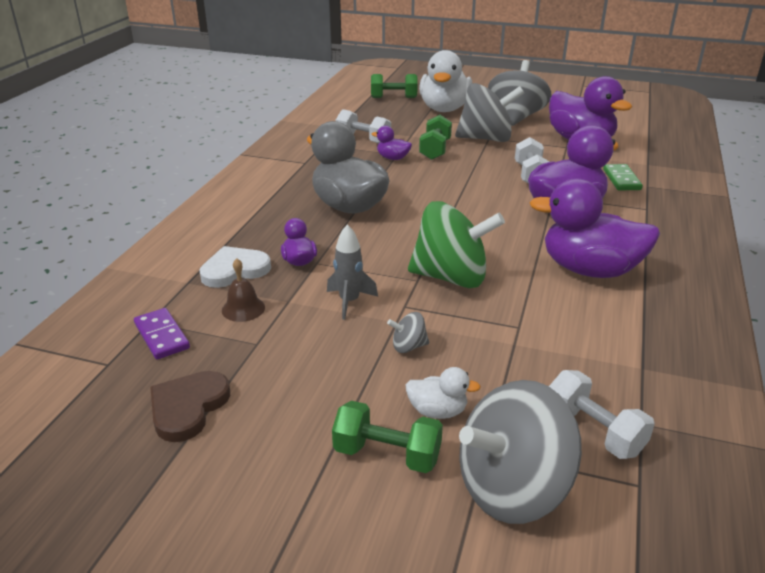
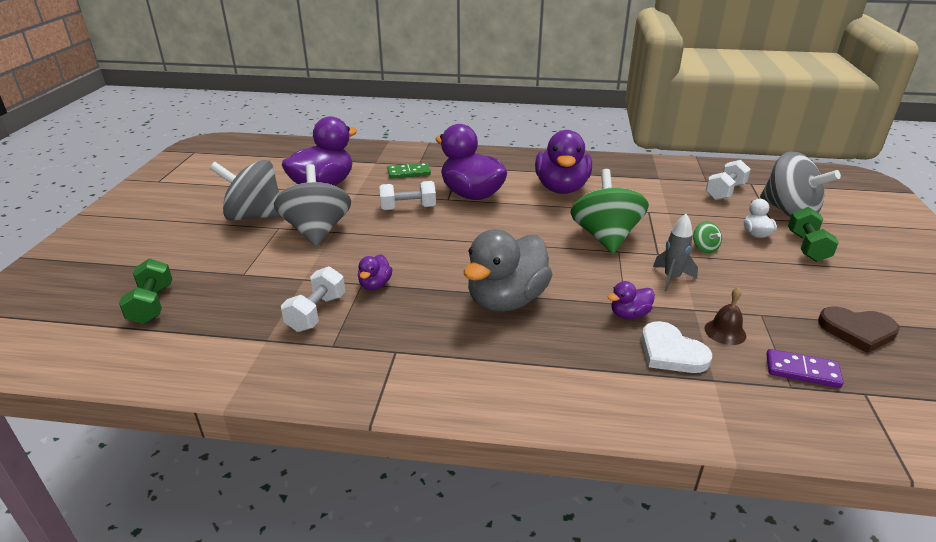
camera: 100 degrees left, 0 degrees up
(161, 336) = (802, 371): purple domino -> purple domino turned 60 degrees clockwise
(408, 346) = (704, 248): grey spinning top -> green spinning top
(435, 150) = (349, 259): green dumbbell -> none
(444, 109) = (213, 261): white duck -> none

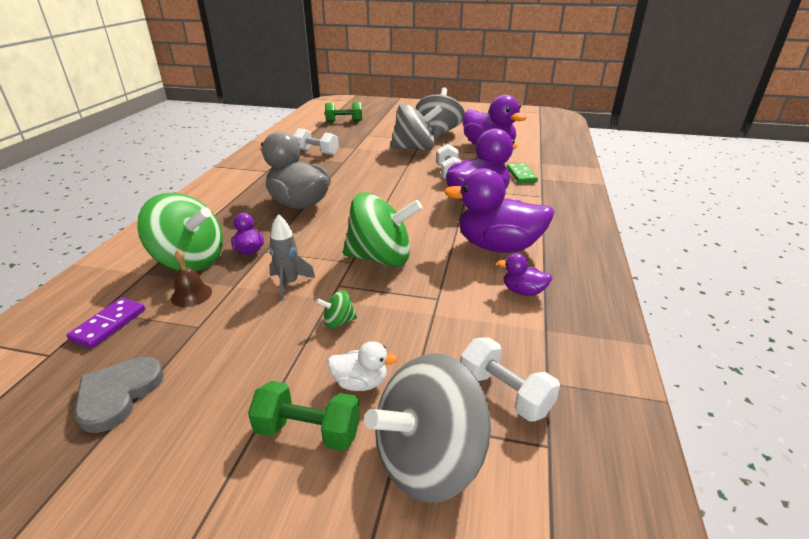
camera: 95 degrees right, 0 degrees up
(375, 285) = (339, 165): purple duck -> purple duck (523, 291)
(671, 352) = (190, 261): white heart -> green spinning top
(857, 331) = (118, 394): brown heart -> grey heart

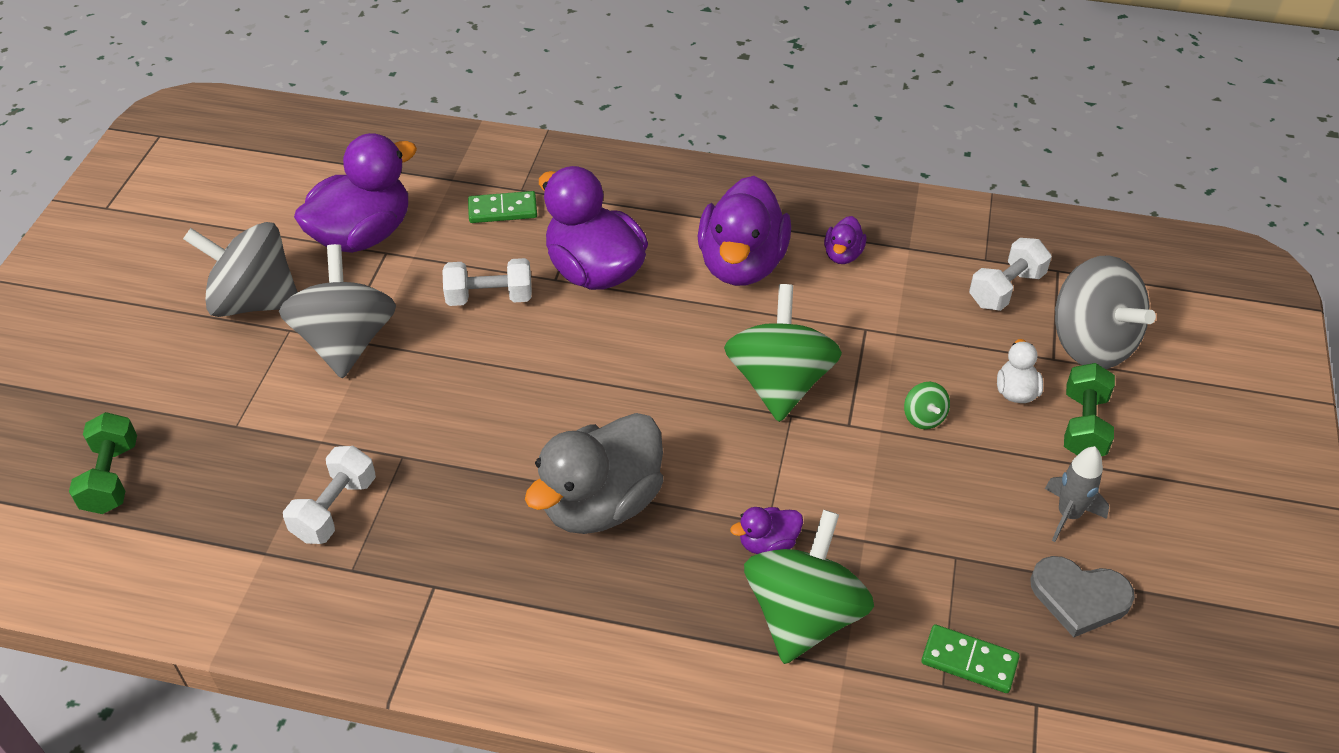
camera: 90 degrees left, 15 degrees up
(109, 324) = (969, 661): purple domino -> green domino
(191, 295) = (891, 585): brown bell -> none
(289, 284) = (852, 477): grey rocket -> grey rocket (1068, 515)

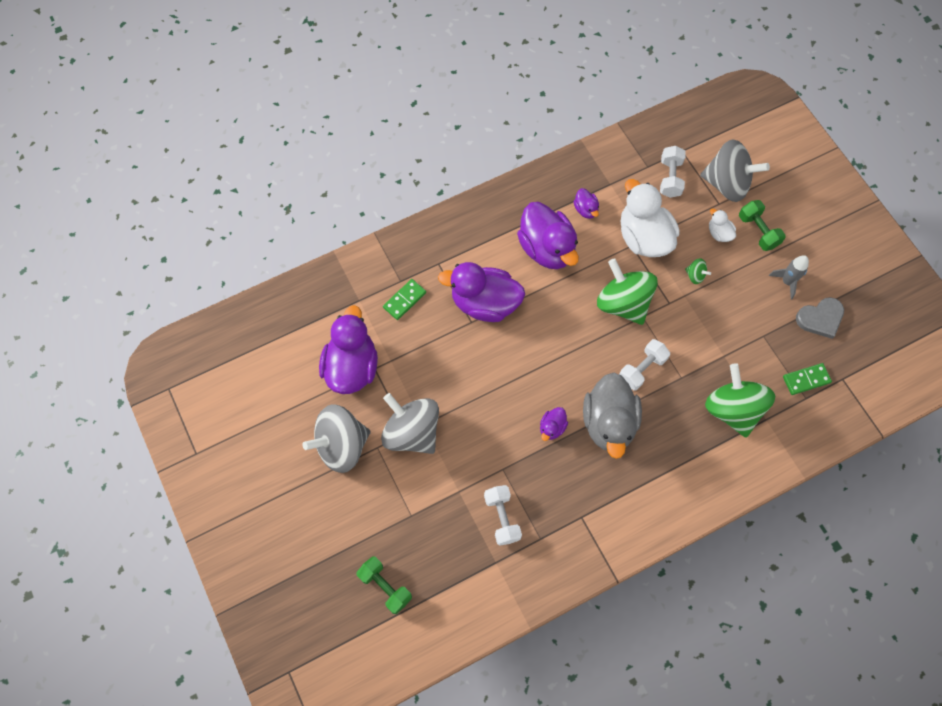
camera: 40 degrees left, 20 degrees up
(489, 297) = (452, 356): white dumbbell -> white dumbbell (642, 369)
(768, 543) = (690, 387): purple duck -> purple duck (552, 428)
(892, 330) = (643, 237): none -> white duck

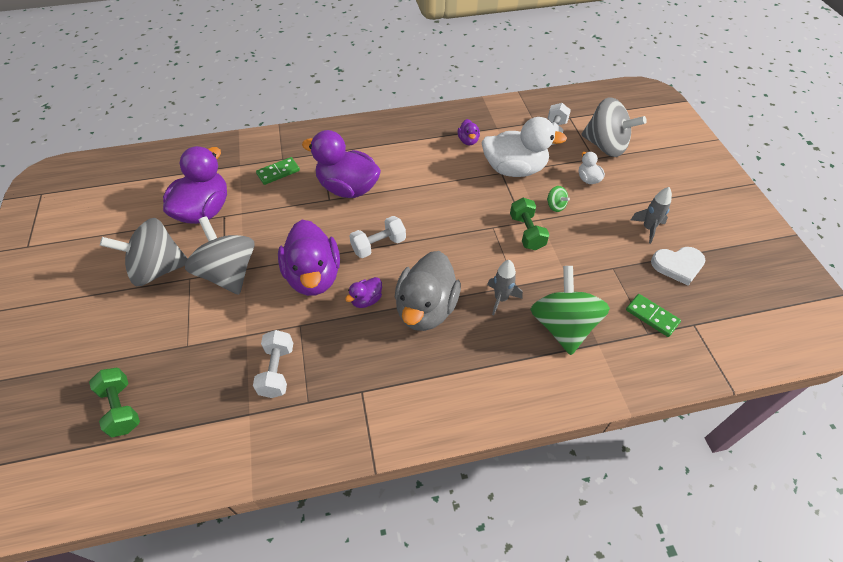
camera: 15 degrees right, 15 degrees down
(547, 249) = (422, 161): purple duck -> purple duck (313, 276)
(623, 303) = (477, 213): green spinning top -> none
(642, 369) = (477, 270): white dumbbell -> white dumbbell (378, 245)
(643, 237) = (514, 169): white duck -> white duck turned 105 degrees clockwise
(672, 395) = (501, 299): none -> grey rocket
(758, 231) = (627, 184): green dumbbell -> green dumbbell (526, 232)
(806, 380) = (652, 316): green domino -> green domino turned 45 degrees clockwise
(820, 318) = (678, 265): grey heart -> white heart

